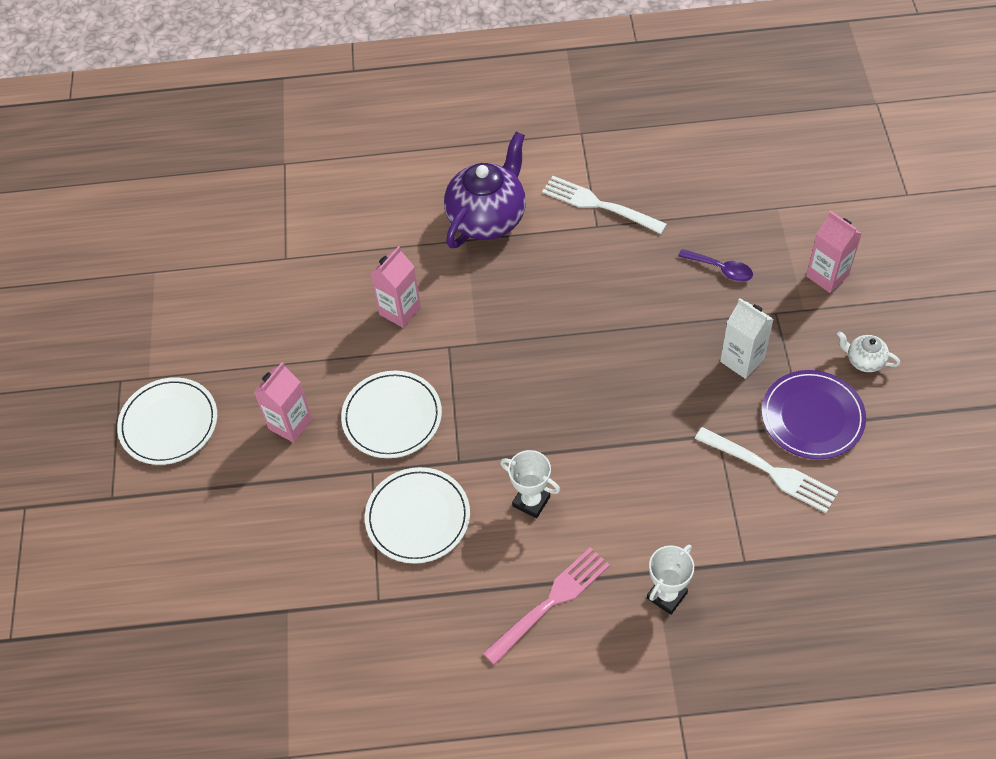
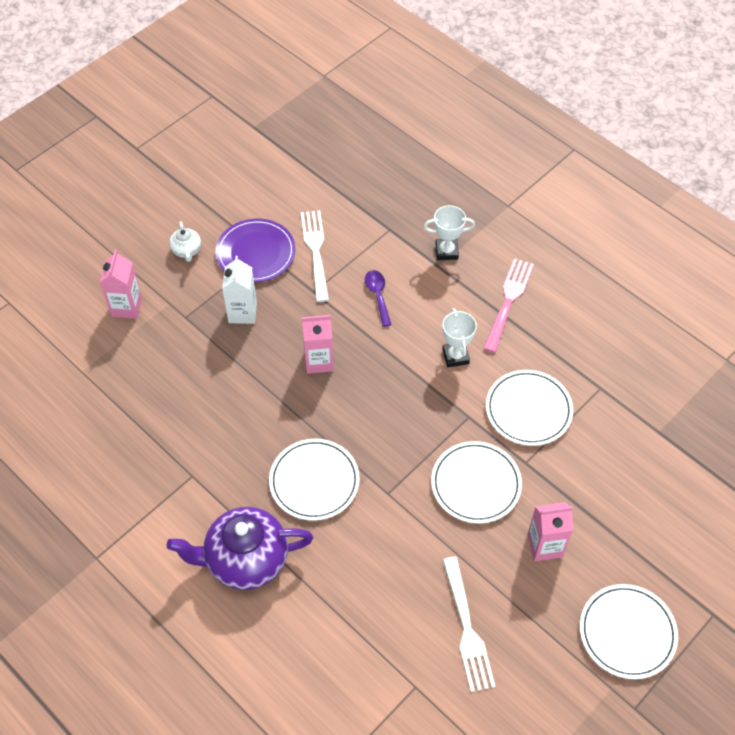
camera: 135 degrees left, 0 degrees up
(400, 310) = (387, 552): pink carton -> pink carton (319, 361)
(511, 303) = (314, 481): none -> white plate
(550, 602) = (508, 301): pink fork -> pink fork turned 105 degrees clockwise
(599, 205) = (168, 489): white fork -> white fork (467, 628)
(720, 269) = (171, 370): purple spoon -> purple spoon (378, 295)

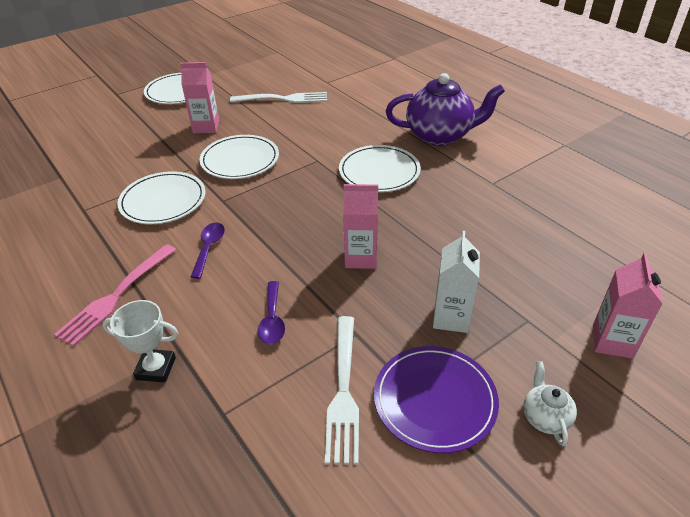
camera: 170 degrees left, 15 degrees down
(455, 356) = (209, 248): white trophy -> purple spoon
(467, 628) = (283, 99): white fork -> white fork turned 90 degrees clockwise

